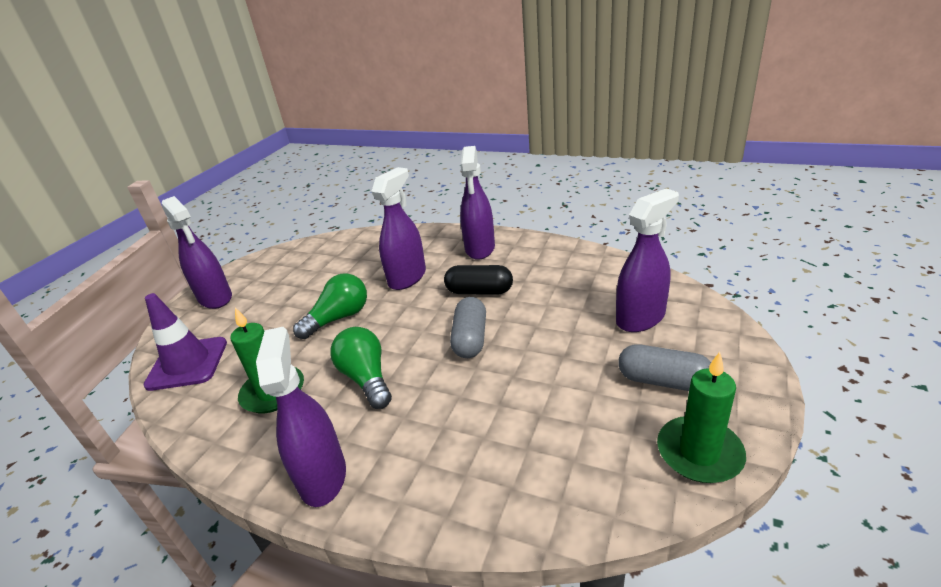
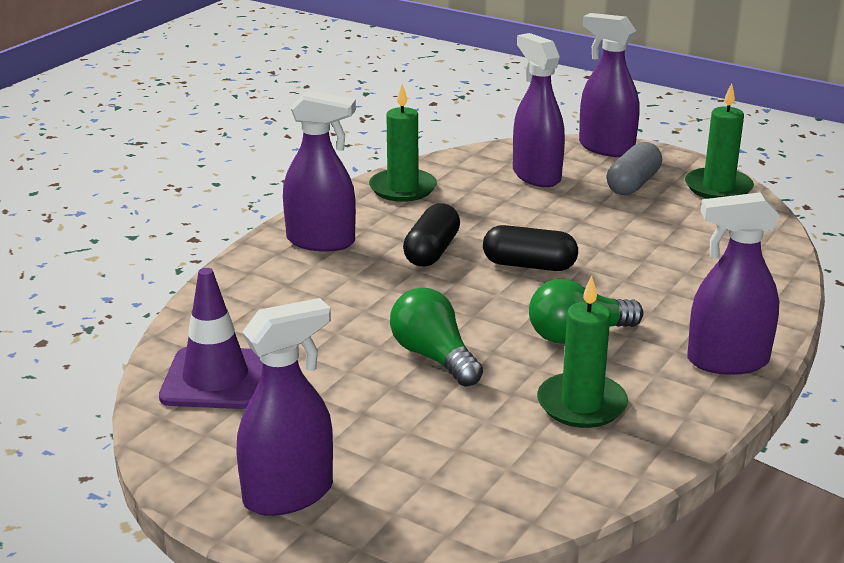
camera: 85 degrees left, 5 degrees down
(187, 364) = (485, 497): purple traffic cone -> purple traffic cone (216, 379)
(407, 277) = (360, 299): purple spray bottle -> purple spray bottle (606, 148)
(470, 339) = (529, 265): grey capsule -> black capsule
(574, 261) = (403, 188): none -> green candle

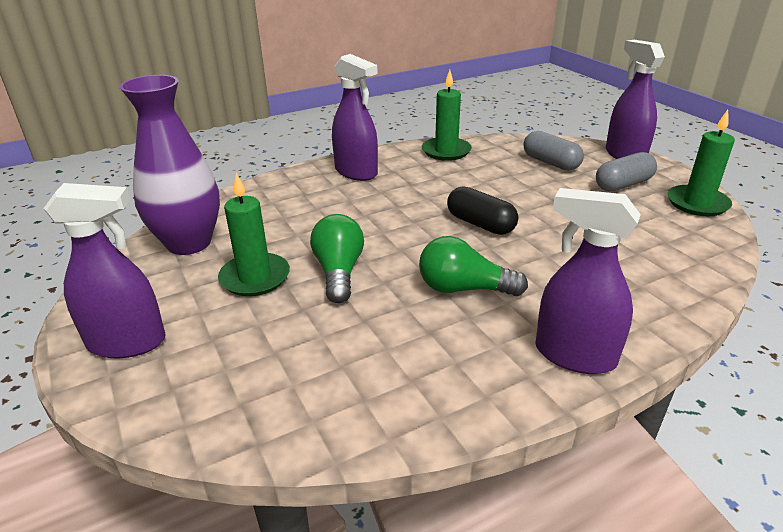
camera: 30 degrees right, 5 degrees up
(216, 379) = (189, 243): purple traffic cone -> purple vase
(432, 251) = (420, 196): black capsule -> none
(536, 175) = (550, 163): purple spray bottle -> grey capsule
(581, 404) = (407, 350): green candle -> green candle (255, 277)

